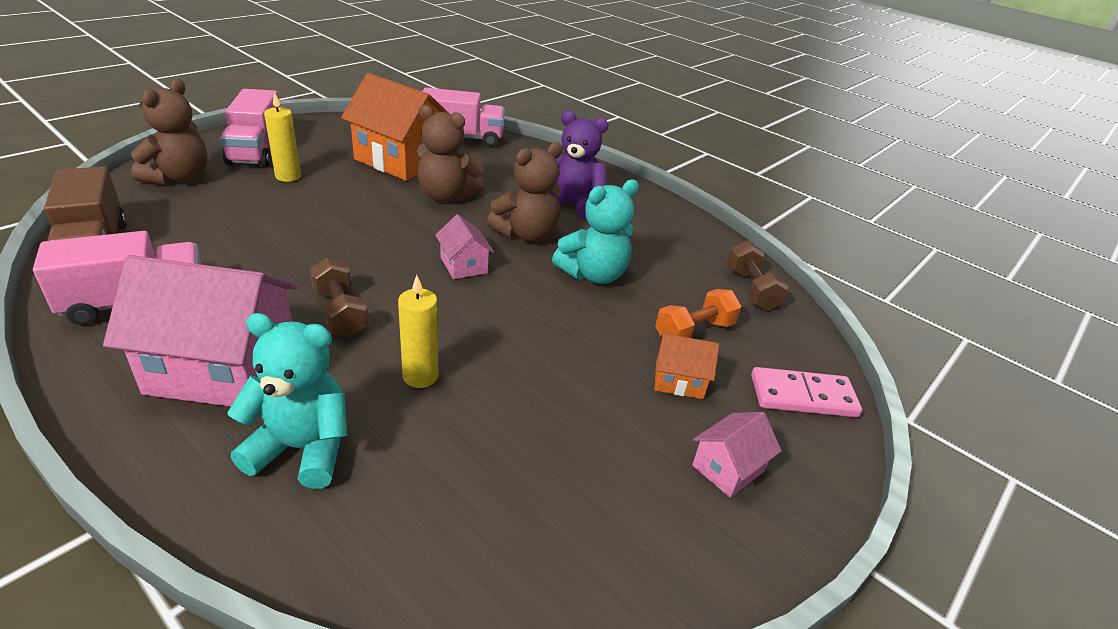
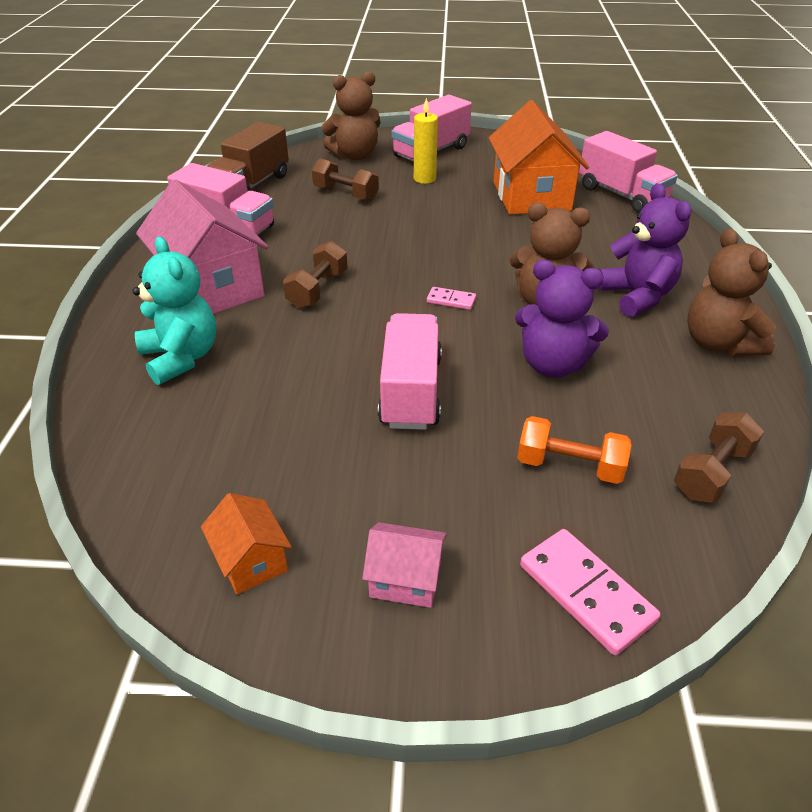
camera: 55 degrees right, 5 degrees up
(228, 217) = (346, 194): none -> brown dumbbell
(420, 376) = (301, 359): yellow candle -> none
(446, 196) = (524, 240): brown teddy bear -> brown teddy bear (718, 343)
(464, 265) = (451, 300): pink house -> pink domino
(540, 347) = (411, 391): none -> pink truck
(593, 274) = (553, 365): turquoise teddy bear -> purple teddy bear
(679, 380) = (482, 490): orange house -> orange house (251, 560)

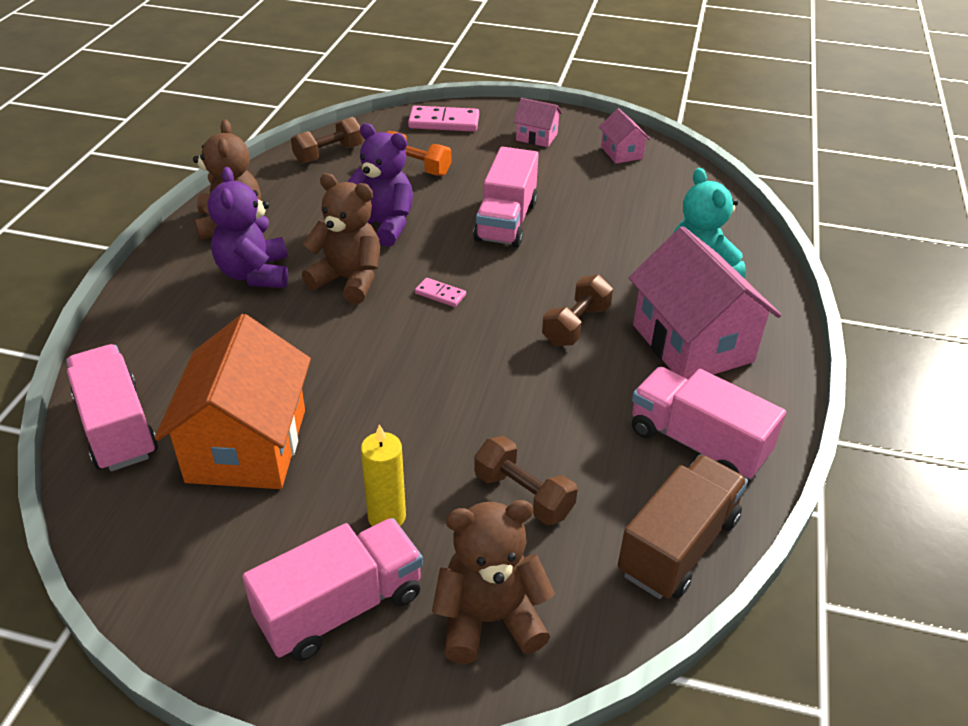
camera: 170 degrees left, 0 degrees up
(251, 560) = (621, 152): orange house -> pink house
(586, 592) = (444, 122): pink domino -> pink domino turned 60 degrees counterclockwise

